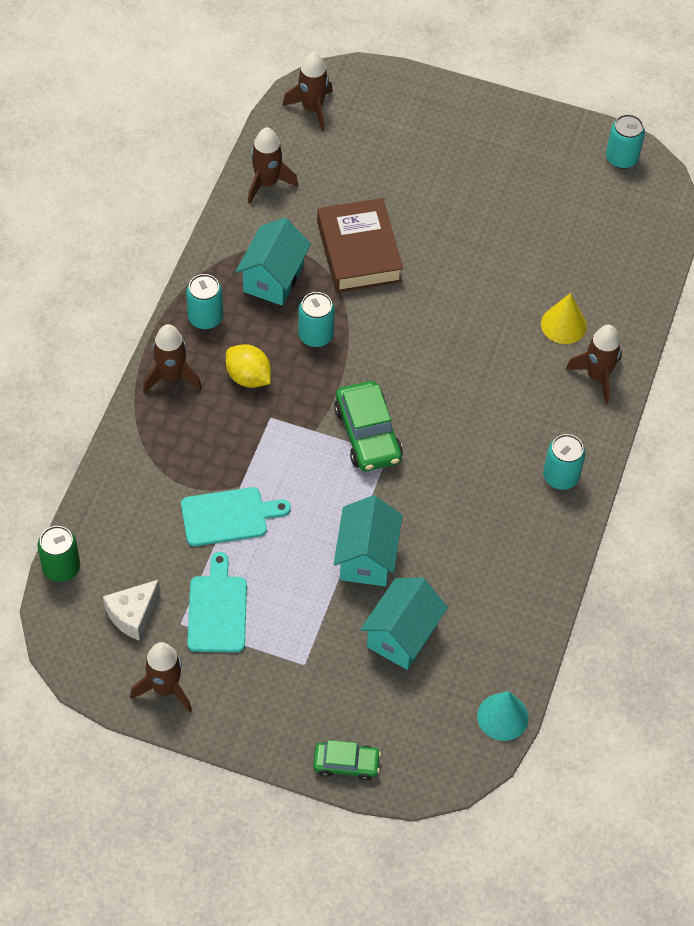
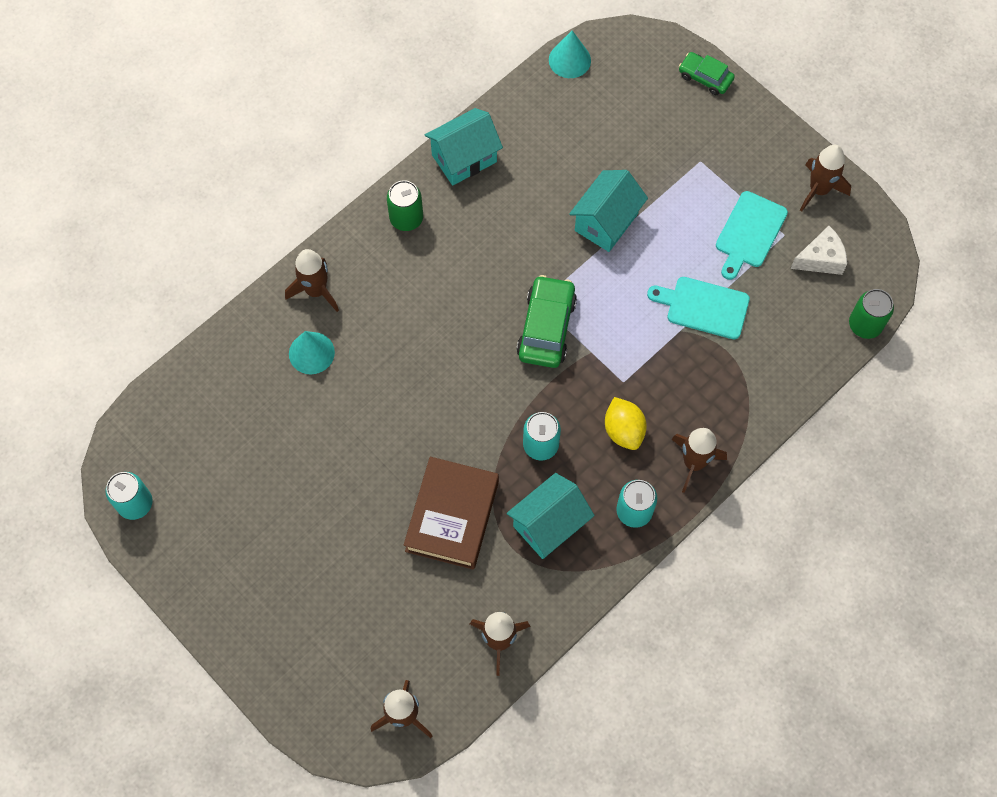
camera: 150 degrees left, 10 degrees up
(402, 635) = (612, 150): turquoise house -> turquoise house (464, 158)
(560, 476) = (406, 218): turquoise can -> green can
(563, 325) = (311, 353): yellow cone -> turquoise cone

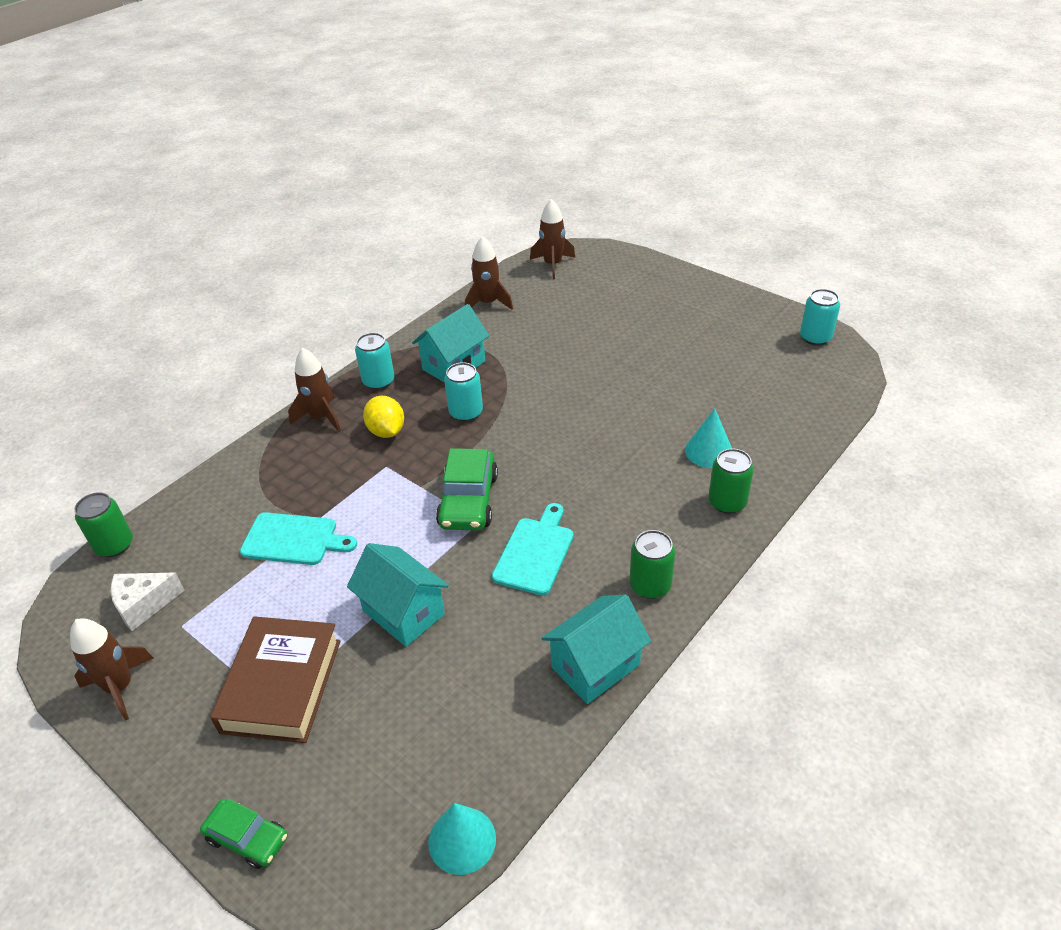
camera: 175 degrees right, 25 degrees down
(316, 290) = (727, 502): brown rocket -> green can
(452, 516) = (539, 361): brown book -> brown book (282, 685)
(606, 222) = (403, 612): turquoise house -> turquoise house turned 75 degrees counterclockwise
(749, 233) = (225, 623): turquoise cutting board -> turquoise cutting board (535, 552)

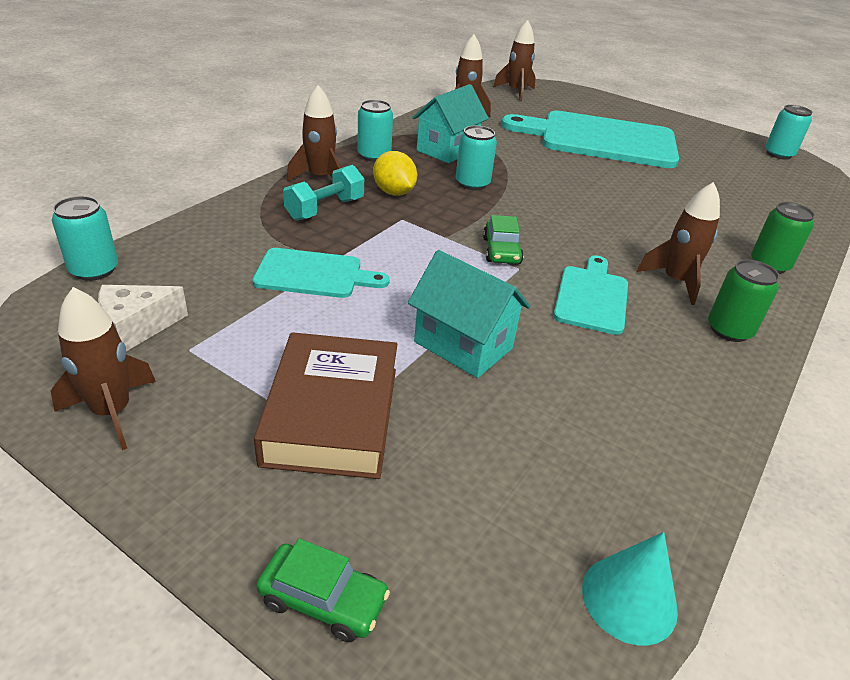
camera: 10 degrees left, 5 degrees down
(114, 545) = (94, 270): green can -> turquoise can
(318, 458) = (325, 209): none -> turquoise dumbbell
(468, 500) = (501, 251): green car -> green car, size x0.61
(595, 666) = (707, 402): turquoise house -> none
(621, 333) = (600, 139): none -> turquoise cutting board
(622, 529) = (675, 281): none -> brown rocket
(709, 451) = (728, 225): turquoise cone -> none

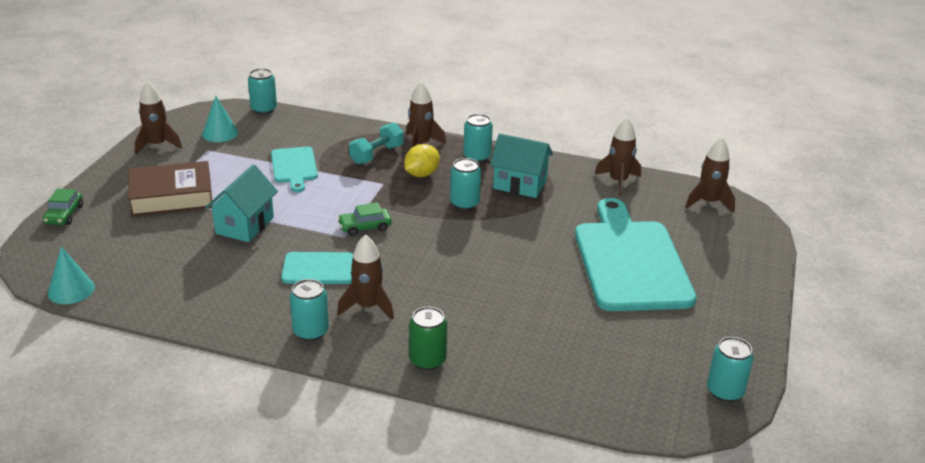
camera: 75 degrees right, 5 degrees down
(137, 327) = (220, 133): white cheese -> turquoise cone
(325, 209) = (376, 155): turquoise dumbbell -> turquoise dumbbell turned 75 degrees counterclockwise
(729, 330) = (310, 331): green can -> turquoise can

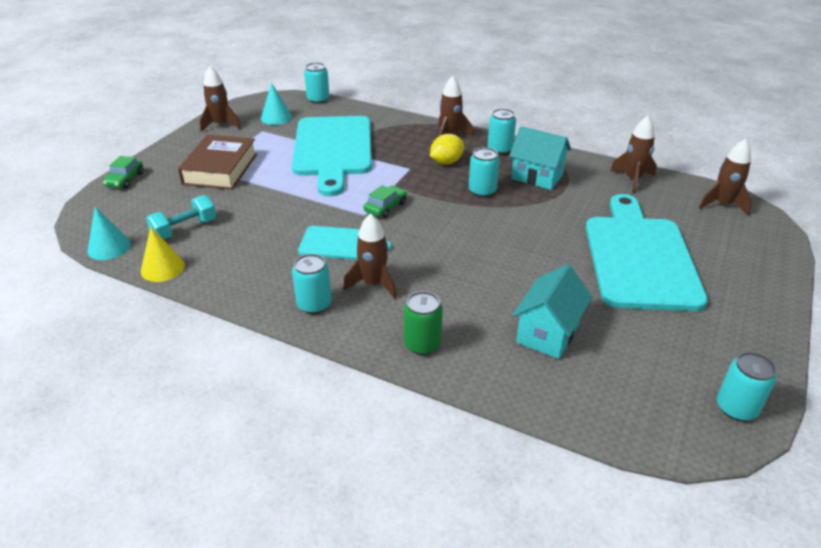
camera: 10 degrees right, 5 degrees up
(138, 307) = (162, 268): none -> yellow cone
(171, 196) = (220, 169): brown book -> brown book turned 75 degrees counterclockwise
(245, 225) = (277, 199): turquoise house -> turquoise house (548, 333)
(294, 167) = (333, 149): turquoise cutting board -> turquoise cutting board, size x2.00
(365, 227) = (385, 207): green car -> green car turned 135 degrees clockwise
(376, 155) = (408, 143): turquoise dumbbell -> turquoise dumbbell (184, 229)

